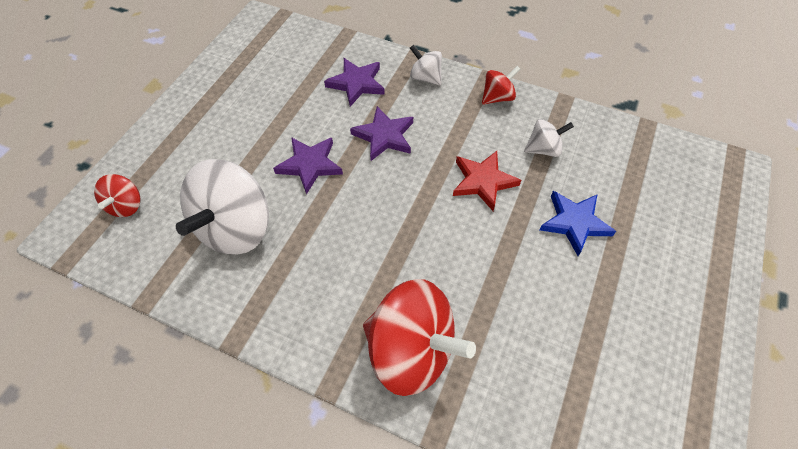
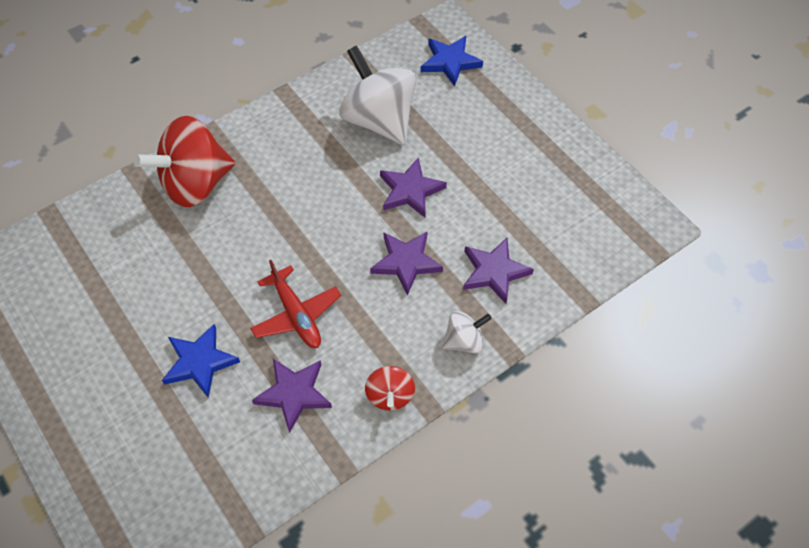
camera: 120 degrees right, 0 degrees up
(126, 205) = (450, 62): red spinning top -> blue star
(483, 181) = (296, 315): red star -> red plane
(543, 149) = (294, 394): white spinning top -> purple star

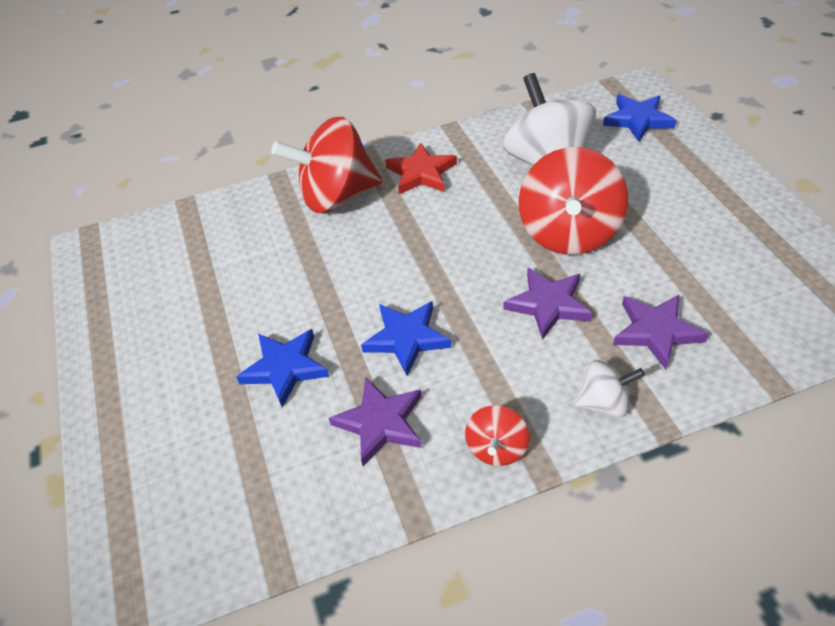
camera: 20 degrees right, 10 degrees down
(268, 147) = (421, 173): none -> red star
(296, 315) = (407, 338): red plane -> blue star
(410, 191) = (568, 233): purple star -> red spinning top

